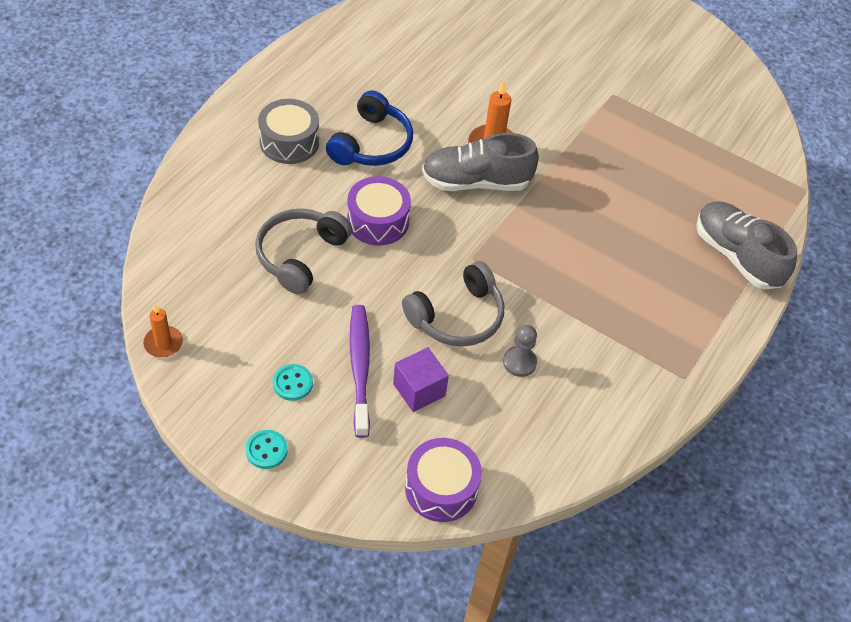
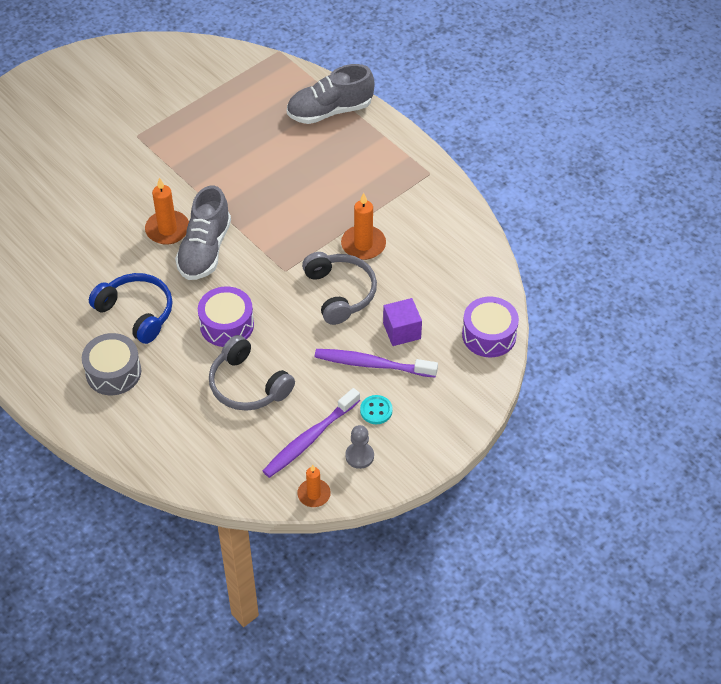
camera: 70 degrees left, 0 degrees up
(238, 325) = (309, 439): none -> purple toothbrush
(266, 450) = (433, 437): turquoise button -> none
(519, 362) = (392, 264): grey pawn -> grey pawn (359, 456)
(539, 327) = (363, 244): none -> orange candle

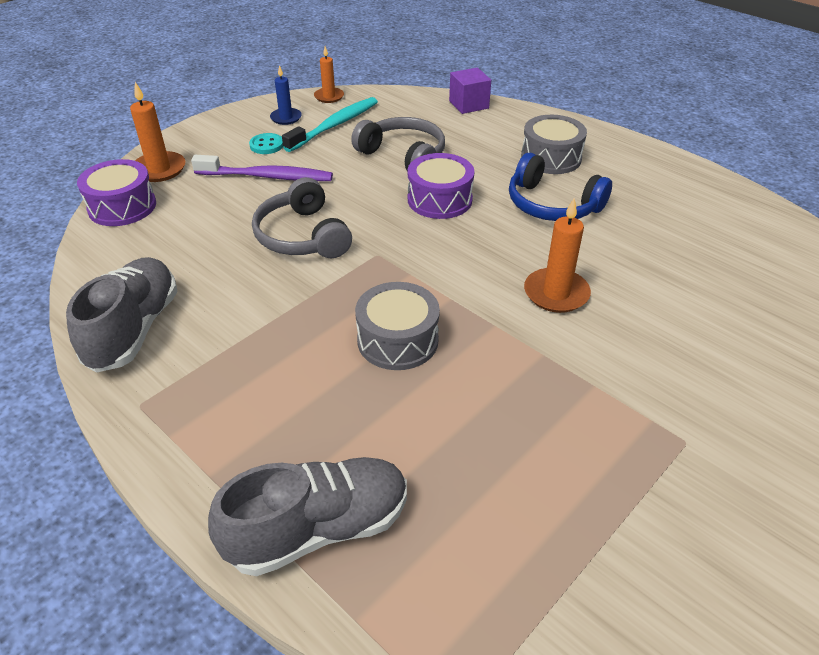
camera: 175 degrees right, 10 degrees down
(205, 250) = (493, 272): grey shoe -> grey shoe (134, 329)
(279, 203) = (397, 340): none -> grey drum
(309, 439) = (334, 125): purple toothbrush -> turquoise toothbrush
(359, 456) = (286, 118): grey pawn -> blue candle
(363, 244) = (267, 291): orange candle -> orange candle (159, 169)
(402, 331) = (228, 205): purple cube -> purple cube (468, 104)

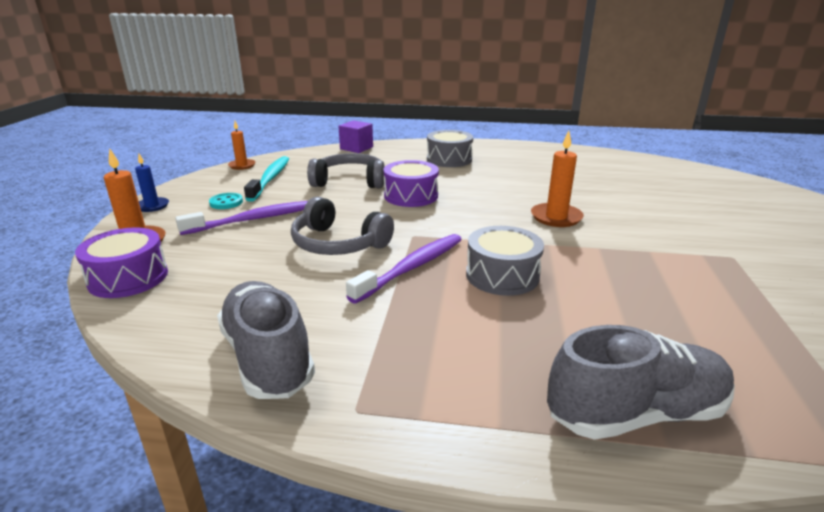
camera: 35 degrees left, 15 degrees down
(286, 118) = (221, 184): blue candle -> blue candle (152, 206)
(318, 529) = (635, 413): grey shoe -> grey shoe turned 45 degrees clockwise
(330, 293) = (411, 268): none -> purple toothbrush
(552, 205) = (485, 179): blue headphones -> none

